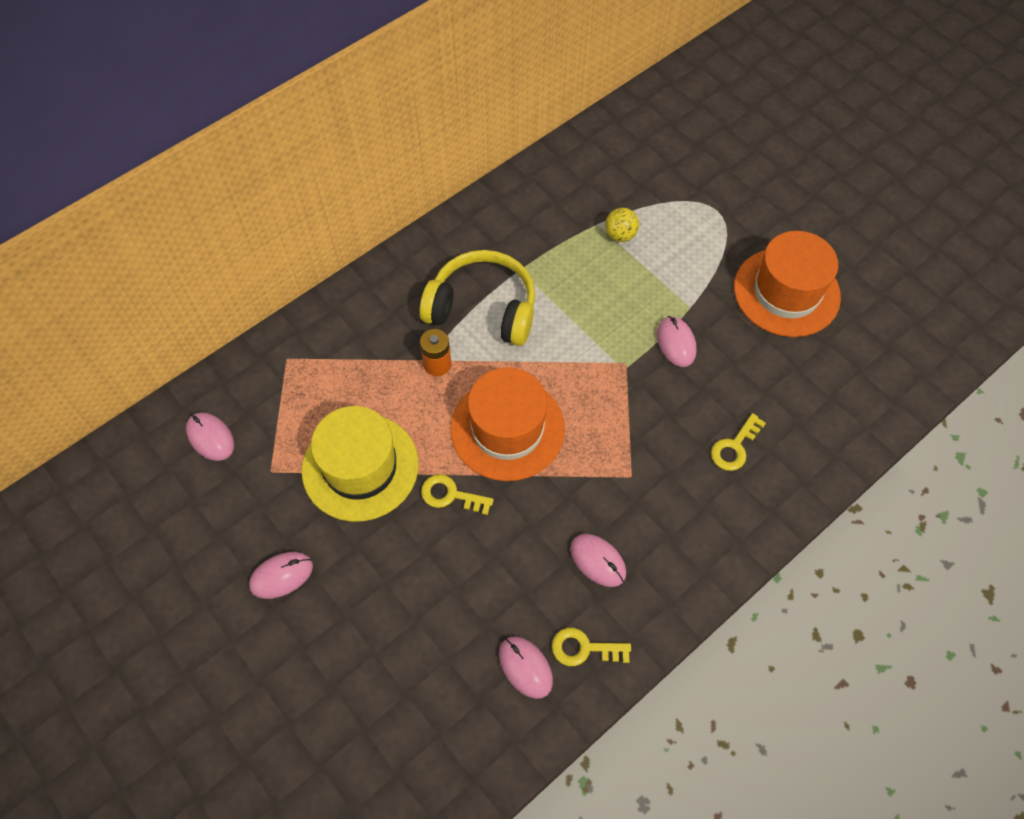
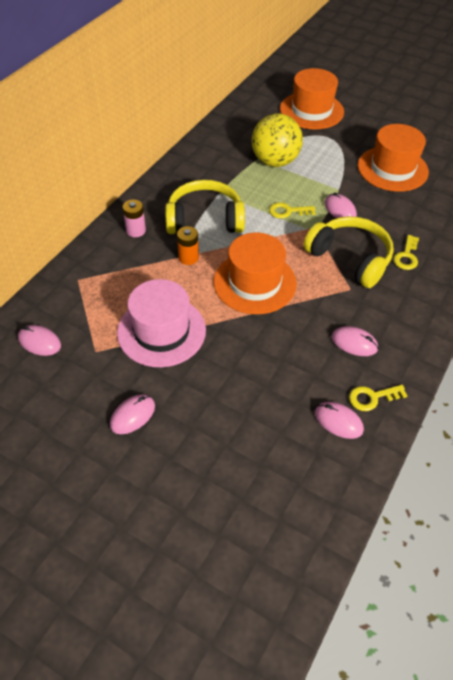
camera: 20 degrees left, 10 degrees down
(360, 467) = (161, 331): yellow hat -> pink hat
(386, 302) = (136, 230): none -> pink battery
(450, 495) = (234, 331): yellow key -> yellow key (288, 211)
(620, 235) = (275, 161): yellow ball -> yellow ball, size x2.18
(653, 427) = (350, 258): none -> yellow headphones
(714, 156) = (311, 110): none -> orange hat

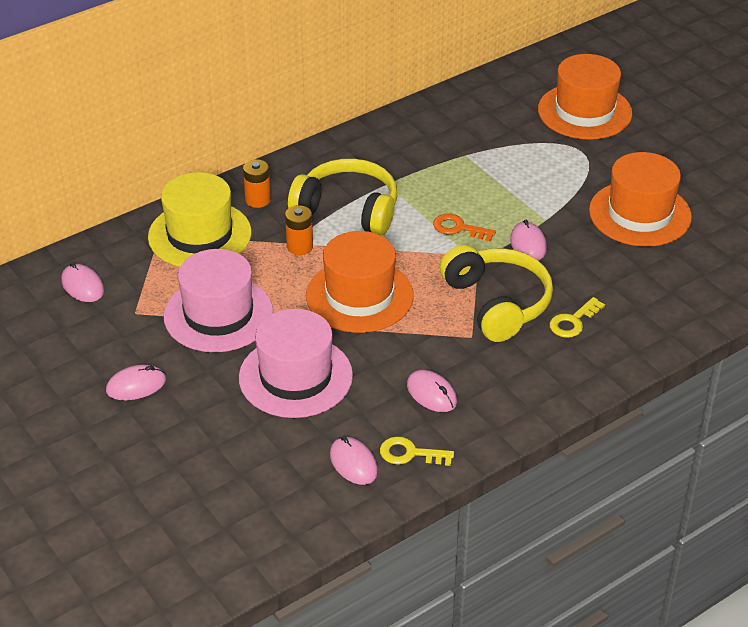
camera: 25 degrees right, 10 degrees down
(109, 270) = (200, 235): none -> yellow hat
(136, 230) = (258, 200): pink battery -> orange battery
(250, 363) = (295, 377): none -> pink hat
(275, 161) = (486, 164): yellow ball -> none
(288, 211) = (458, 228): yellow key -> orange key

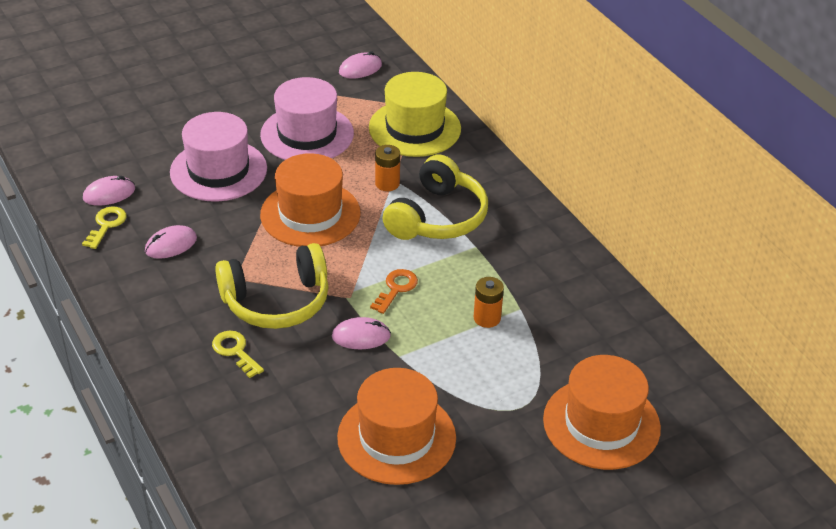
camera: 95 degrees right, 0 degrees up
(136, 385) = (236, 92): pink mouse -> none
(258, 200) = (460, 163): orange battery -> orange battery (487, 318)

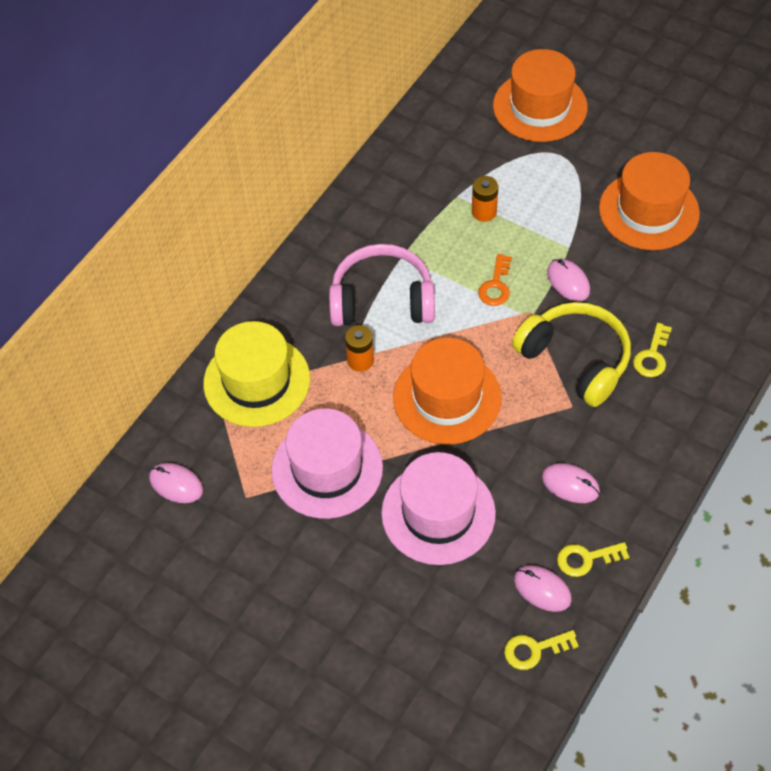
camera: 115 degrees left, 15 degrees up
(73, 172) = (534, 650): none -> yellow key
(396, 289) = (496, 285): orange key -> orange key turned 75 degrees counterclockwise
(437, 217) = (382, 300): yellow headphones -> pink headphones

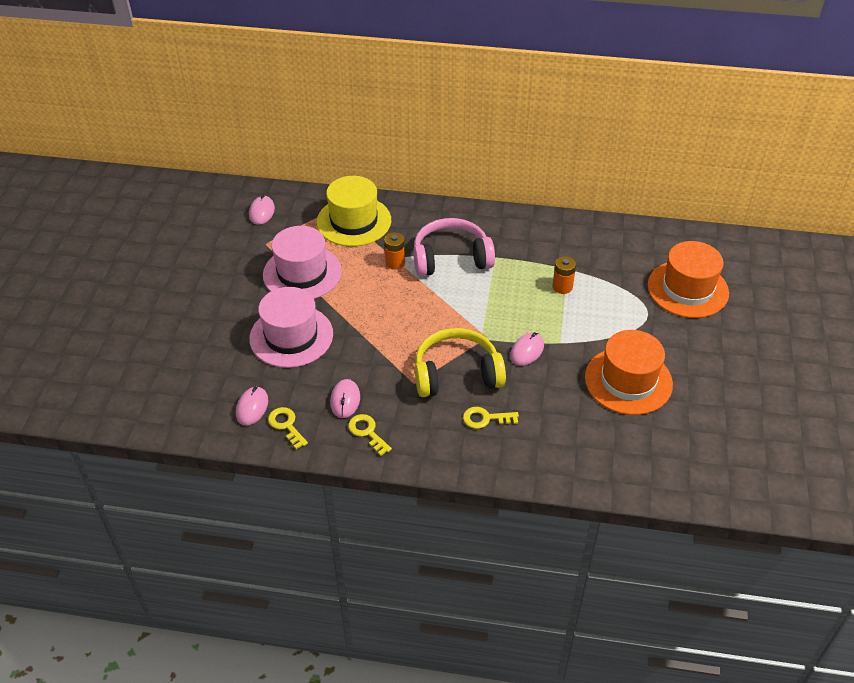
camera: 65 degrees right, 10 degrees down
(382, 300) = (451, 258): pink headphones -> pink headphones turned 75 degrees counterclockwise
(447, 398) = (387, 314): orange hat -> none
(496, 285) = (499, 312): orange key -> none
(534, 650) = (203, 416): yellow key -> yellow key (367, 432)
(575, 360) = (456, 374): yellow headphones -> yellow headphones turned 120 degrees counterclockwise

